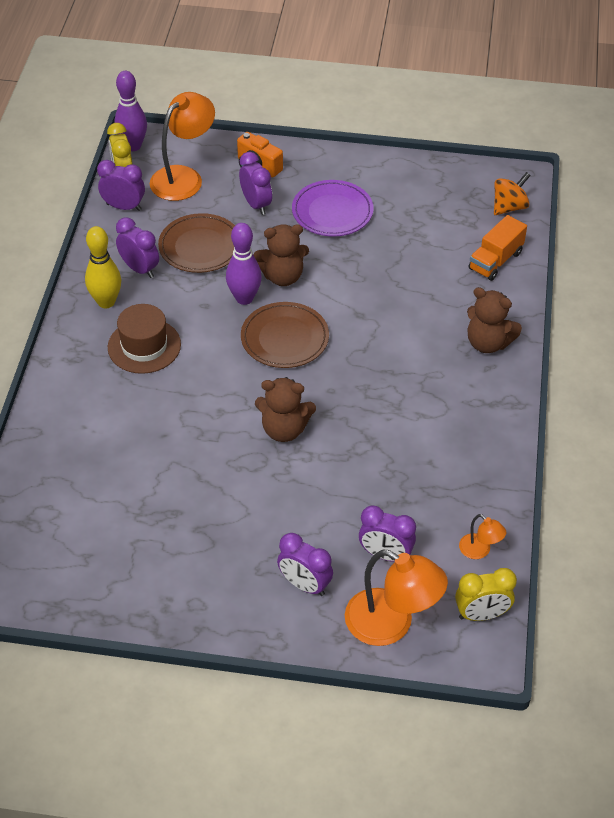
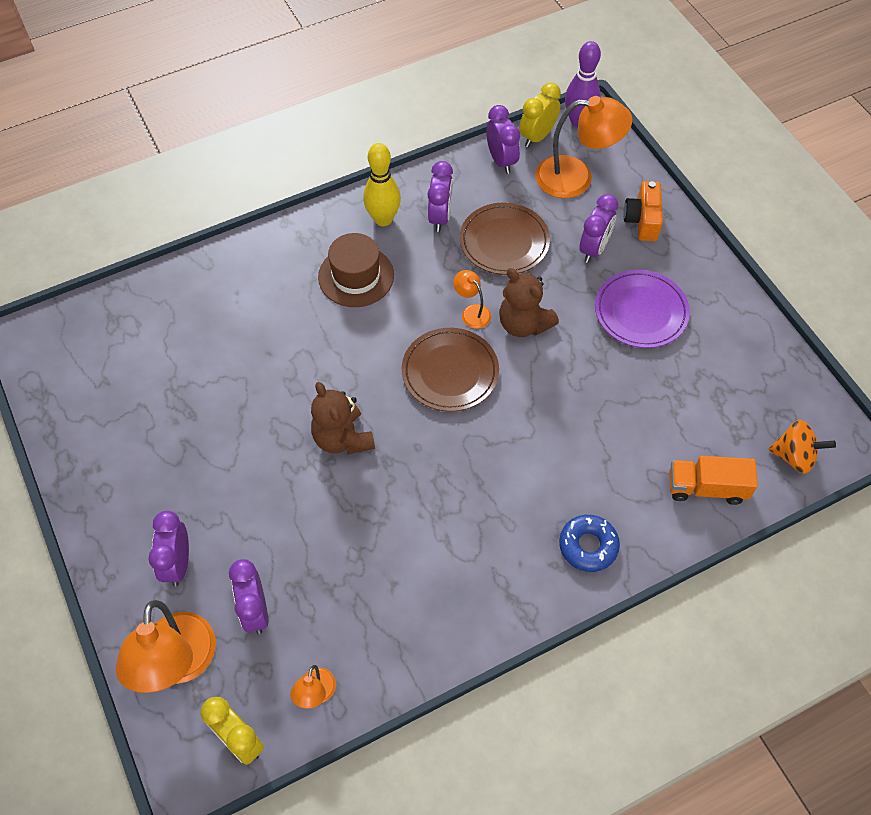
camera: 55 degrees right, 10 degrees up
(244, 298) = (472, 312): purple bowling pin -> orange lamp
(488, 343) = (588, 546): brown teddy bear -> blue donut

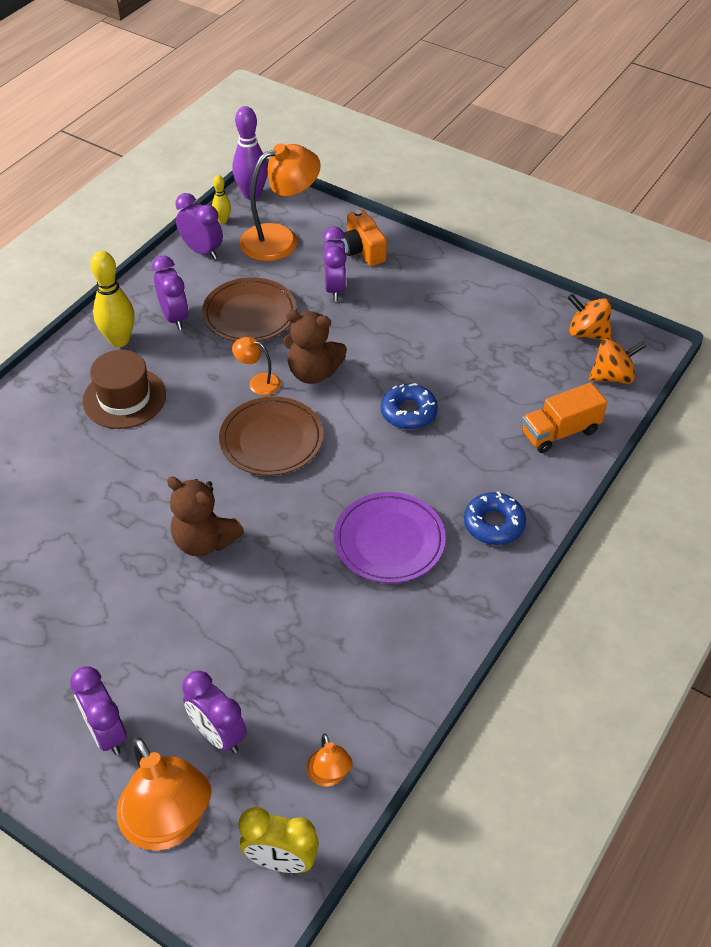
camera: 30 degrees left, 10 degrees down
(537, 137) = (223, 220): yellow clock -> yellow bowling pin
(582, 402) = (408, 412): none -> blue donut
(640, 312) = (410, 321): purple plate -> purple plate (389, 541)
(799, 400) = (587, 333): none -> orange spinning top

